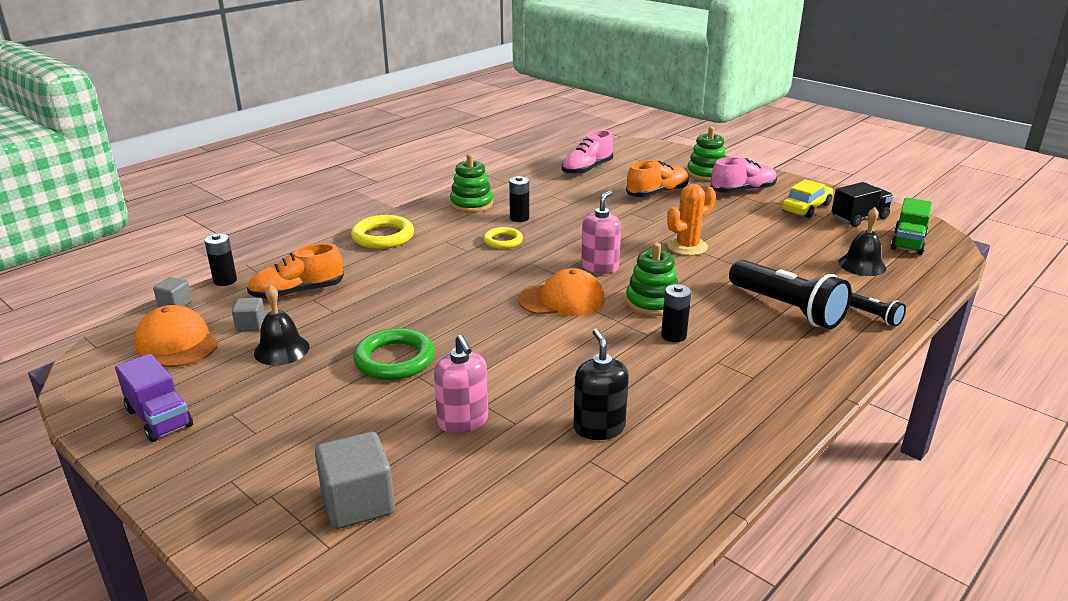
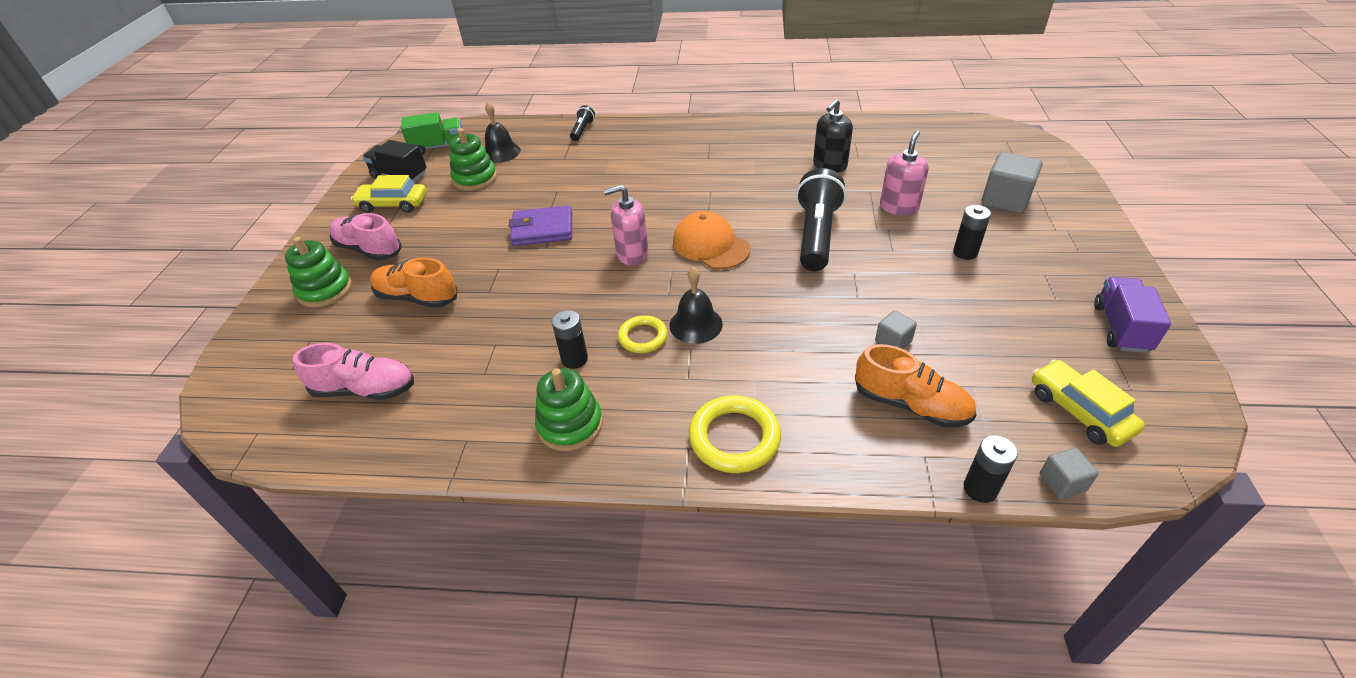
camera: 125 degrees left, 15 degrees up
(177, 343) = (1079, 411): orange cap -> yellow car
(251, 325) = (989, 387): grey cube -> grey cube (893, 341)
(281, 350) = (978, 337): black bell -> black bell (696, 324)
(394, 359) = (895, 271): green ring -> none
(652, 302) = (663, 206): green stacking toy -> green stacking toy (475, 178)
(673, 336) = (699, 181): black battery -> black battery (965, 252)
(687, 247) = (542, 229): orange cactus -> purple wallet
(787, 308) = (607, 158): black flashlight -> black flashlight (816, 235)

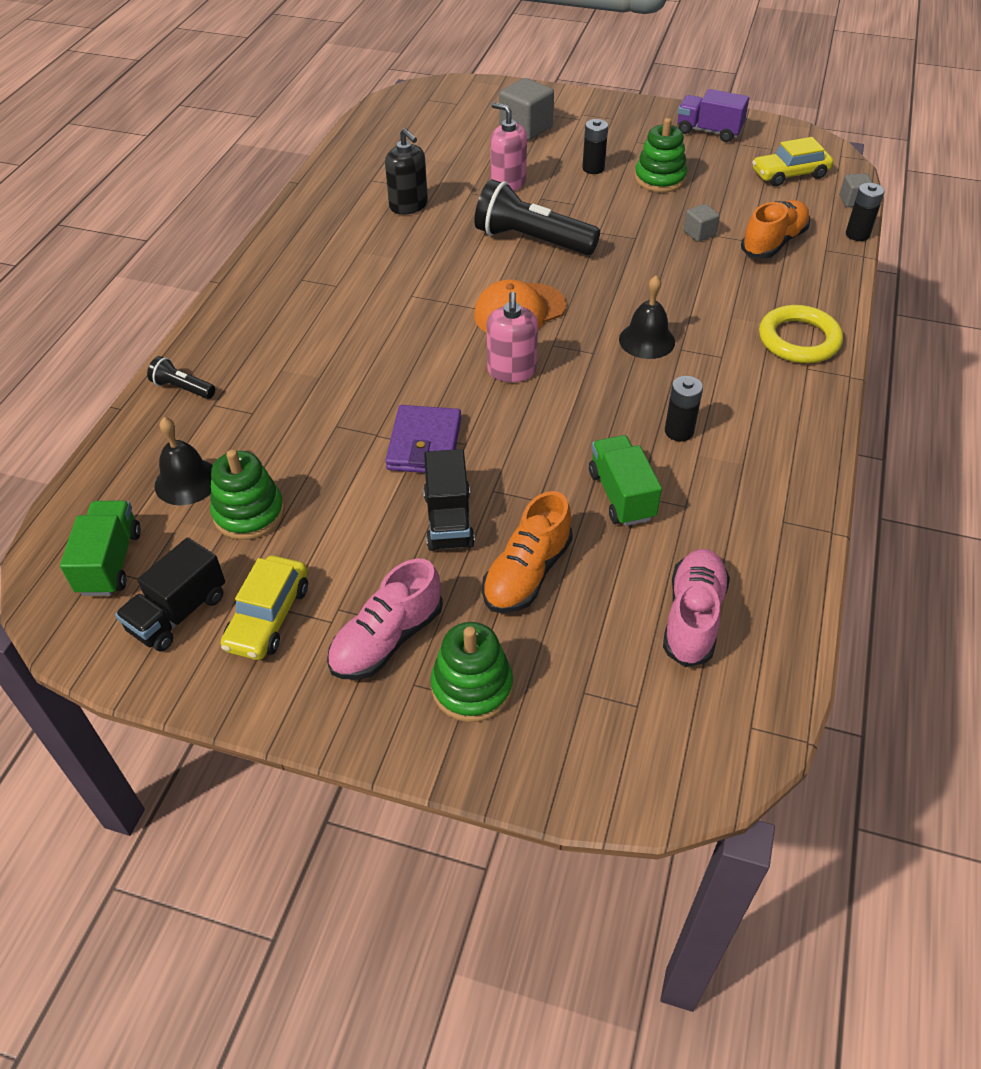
camera: 80 degrees left, 5 degrees up
(468, 254) = (449, 520): none -> black truck
(495, 334) = (621, 495): none -> green truck
(570, 425) = (771, 441): green stacking toy -> green stacking toy (660, 179)
(643, 337) = (656, 378): yellow ring -> none

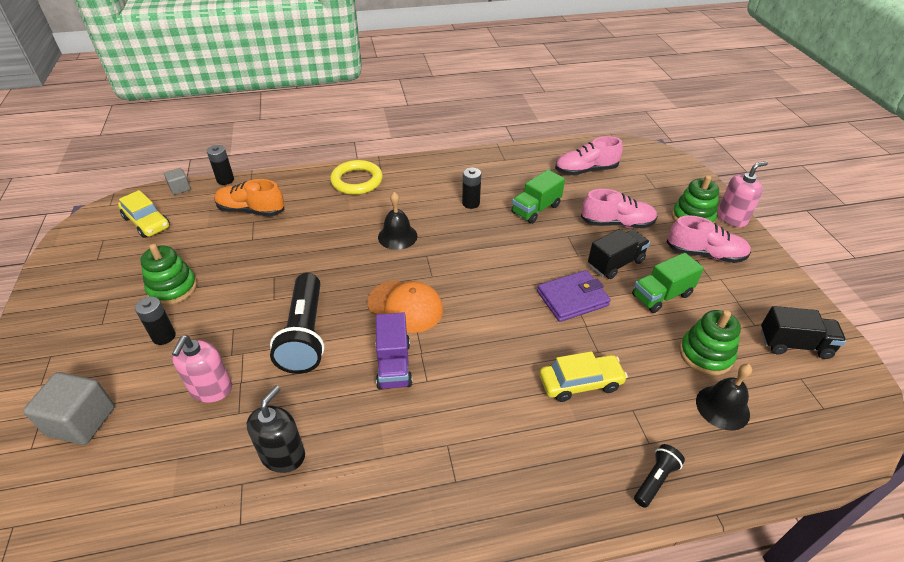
camera: 120 degrees left, 5 degrees down
(110, 562) = (814, 404): green truck -> green truck (661, 295)
(182, 388) = (655, 480): black flashlight -> black flashlight turned 135 degrees counterclockwise
(268, 616) = (748, 304): yellow car -> yellow car (580, 383)
(511, 371) = (473, 285): pink soap dispenser -> pink soap dispenser (731, 218)
(527, 573) = (617, 223): orange shoe -> pink shoe
(699, 233) = (253, 246): grey cube -> none
(708, 131) = (75, 281): purple truck -> purple truck (394, 365)

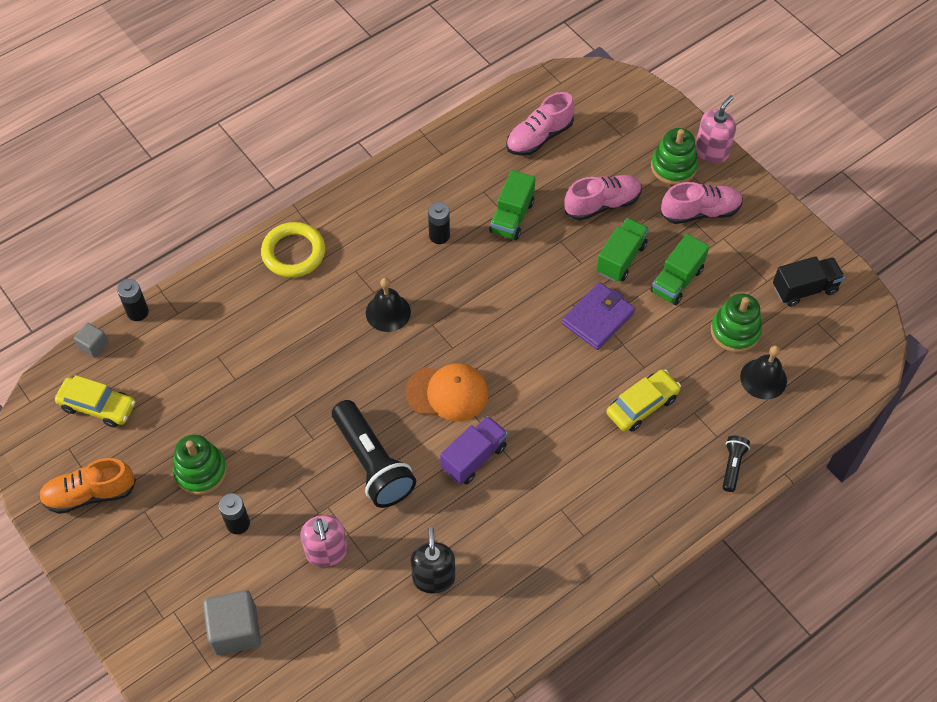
camera: 25 degrees left, 15 degrees up
(251, 210) = (204, 343): orange shoe -> orange shoe (90, 494)
(394, 365) = (474, 457): purple truck -> purple truck turned 105 degrees counterclockwise
(615, 263) = (621, 258): black truck -> green truck

